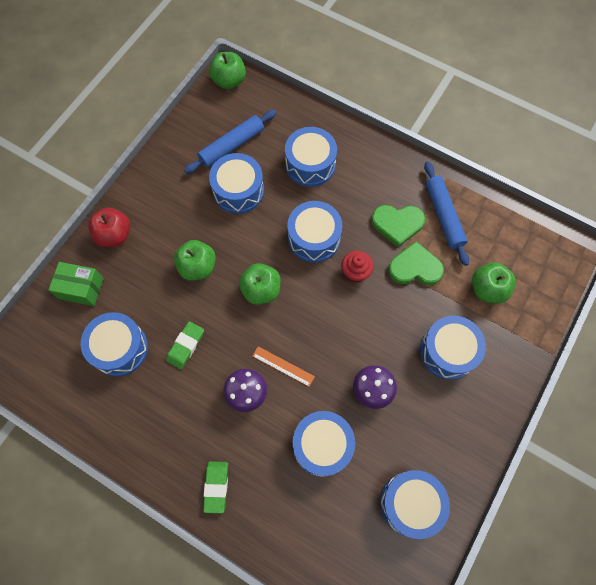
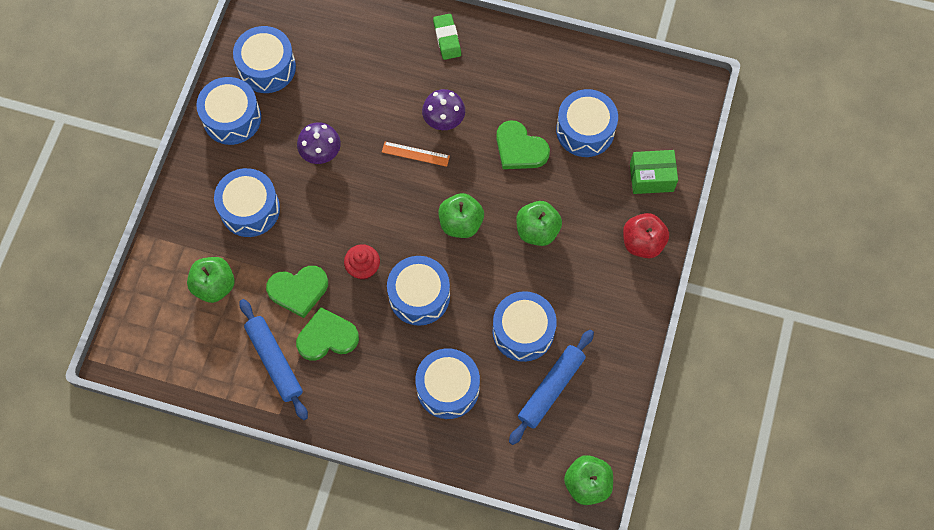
camera: 165 degrees right, 0 degrees up
(185, 346) = (520, 148): green eraser -> green heart
(322, 445) = (358, 94): blue drum -> blue drum (232, 118)

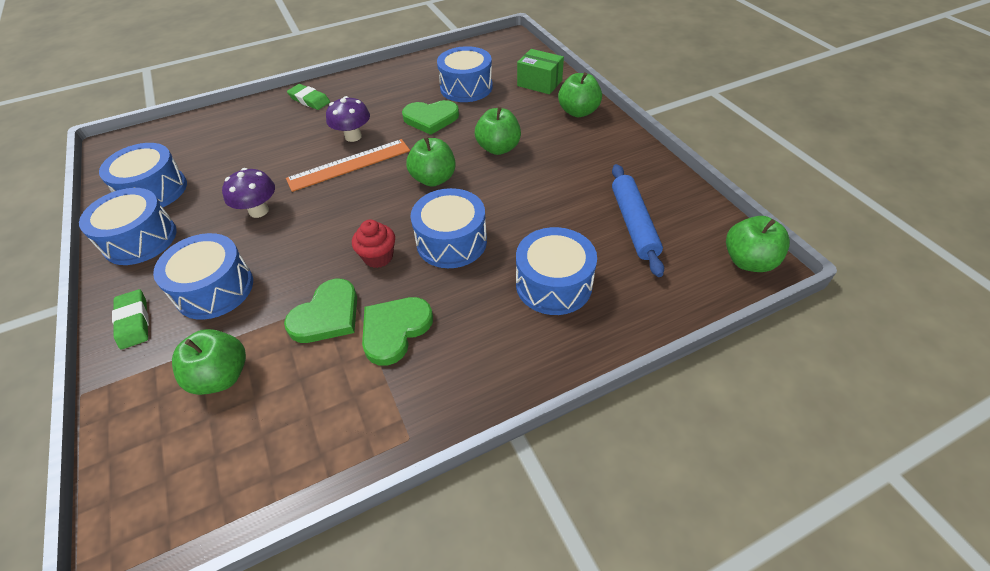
camera: 40 degrees left, 20 degrees down
(191, 197) = (133, 321): none -> green eraser
(274, 361) = (356, 392): blue rolling pin -> none
(415, 154) = (349, 165): orange ruler -> orange ruler, size x1.76
(523, 331) = (564, 206): blue drum -> none
(642, 243) = (578, 112): red apple -> green apple
(651, 177) = (539, 83): green box -> green box turned 75 degrees clockwise

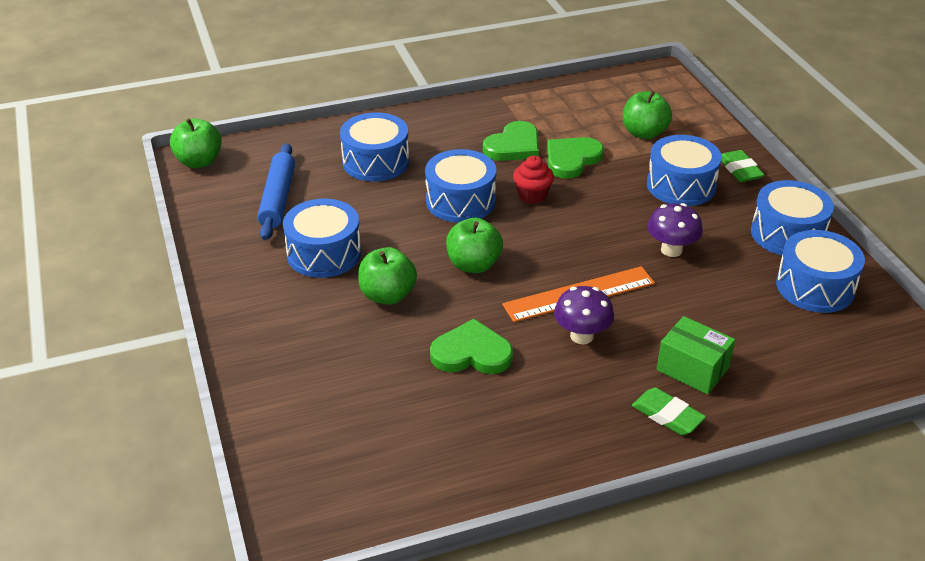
camera: 175 degrees left, 10 degrees down
(466, 87) = (409, 409): blue drum -> blue drum (324, 253)
(539, 83) = (289, 403): green box -> green box (692, 369)
(578, 112) = (259, 339): green apple -> none

